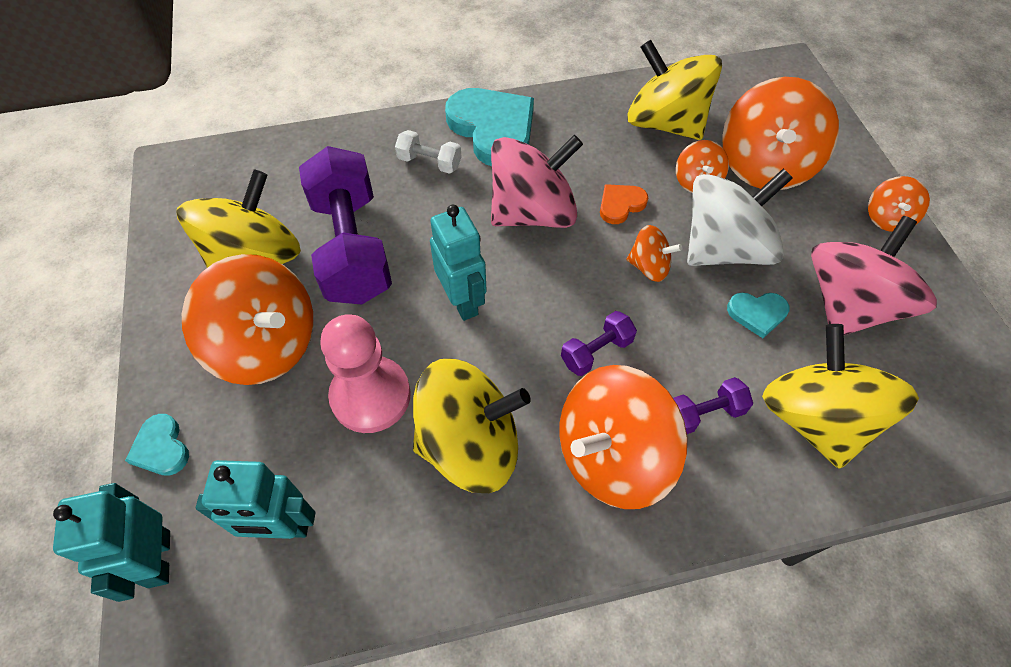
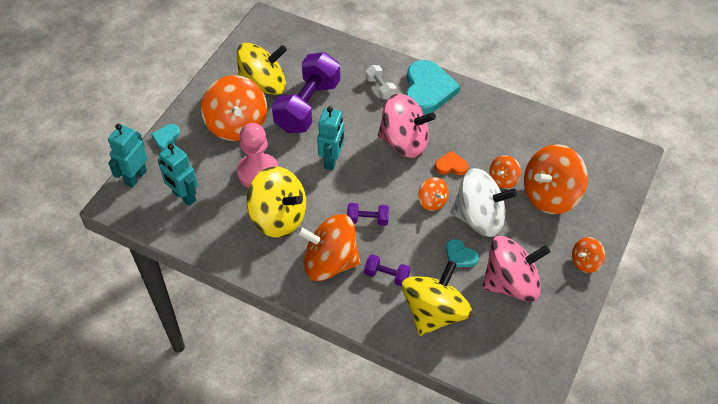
camera: 40 degrees right, 5 degrees down
(665, 123) = (521, 141): yellow spinning top -> none

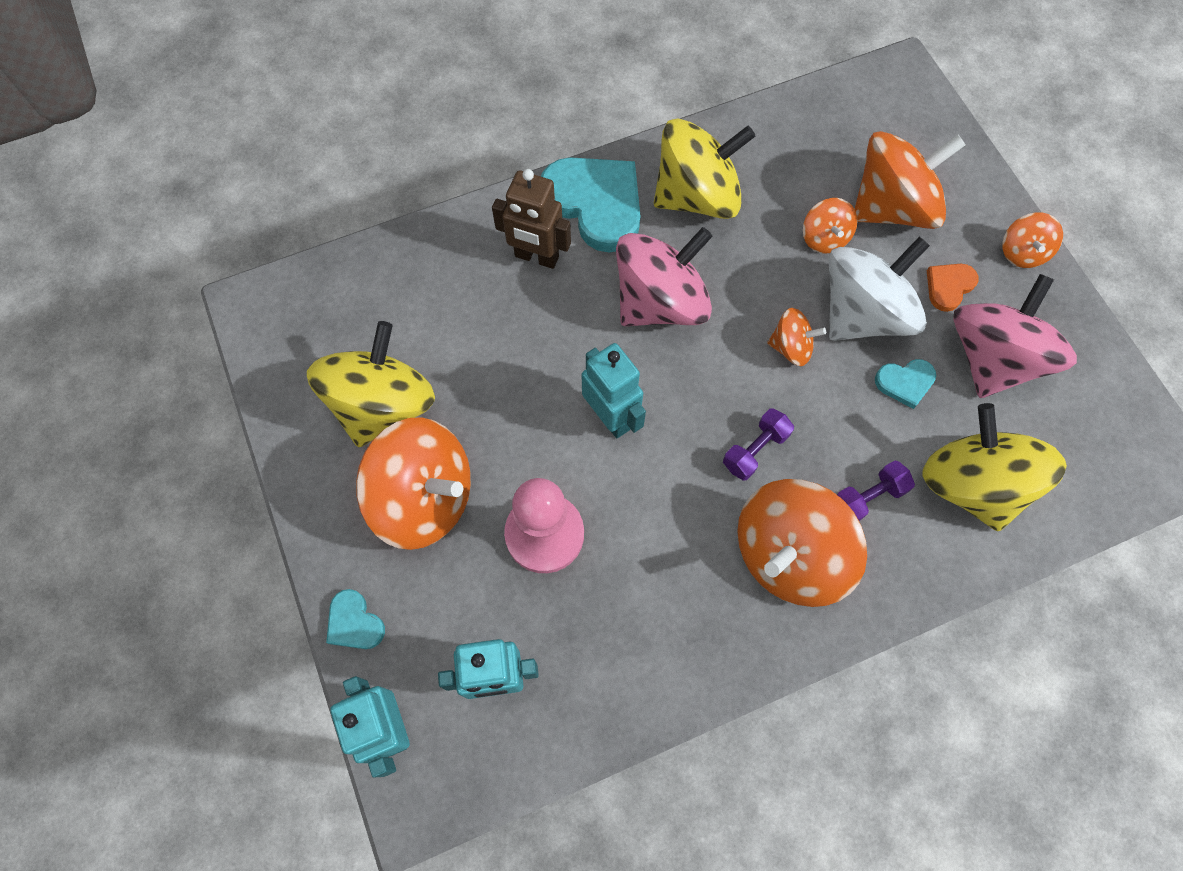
camera: 50 degrees left, 15 degrees up
(278, 217) = (653, 566): yellow spinning top -> yellow spinning top (697, 196)
(307, 106) = (480, 374): purple dumbbell -> none
(380, 88) = (536, 257): white dumbbell -> brown robot
(451, 165) = (750, 278): orange heart -> orange heart (948, 286)
(550, 195) = (892, 207): orange spinning top -> orange spinning top turned 120 degrees counterclockwise

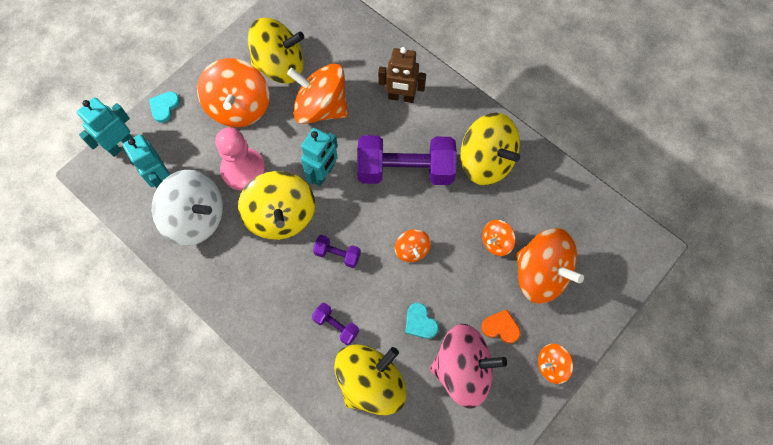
camera: 65 degrees right, 0 degrees up
(536, 257) = (401, 97): brown robot -> brown robot turned 75 degrees counterclockwise
(595, 204) = (451, 112): turquoise heart -> none
(655, 507) = (281, 216): none -> yellow spinning top
(660, 302) = (405, 170): pink spinning top -> purple dumbbell
(789, 554) = (283, 295): orange spinning top -> orange spinning top (321, 108)
(863, 313) = (455, 282): white spinning top -> white spinning top (196, 218)

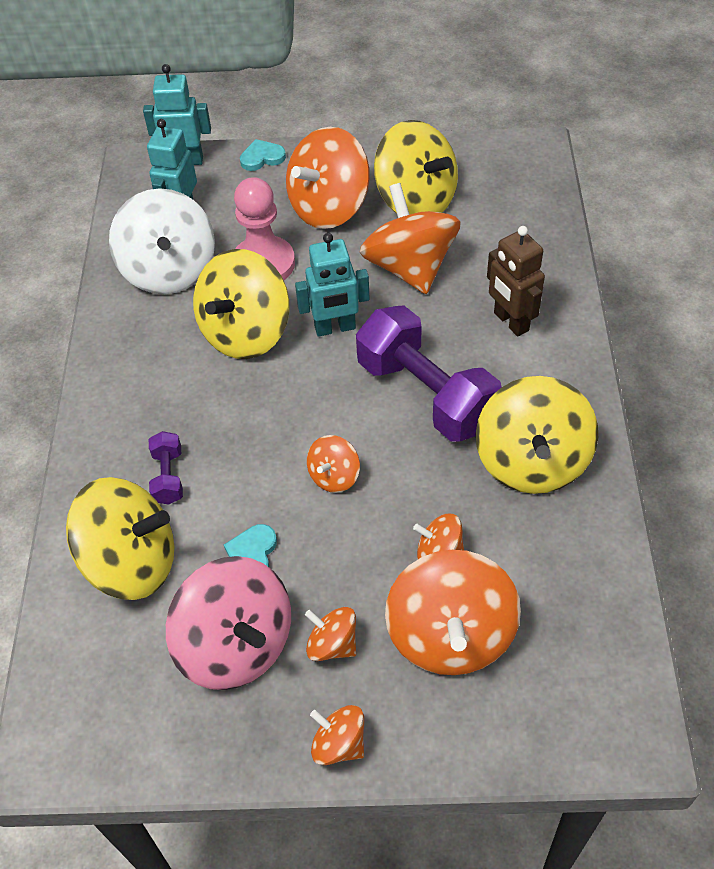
camera: 50 degrees right, 15 degrees down
(337, 254) = (254, 413): purple dumbbell -> none
(501, 327) = (332, 644): orange heart -> orange spinning top

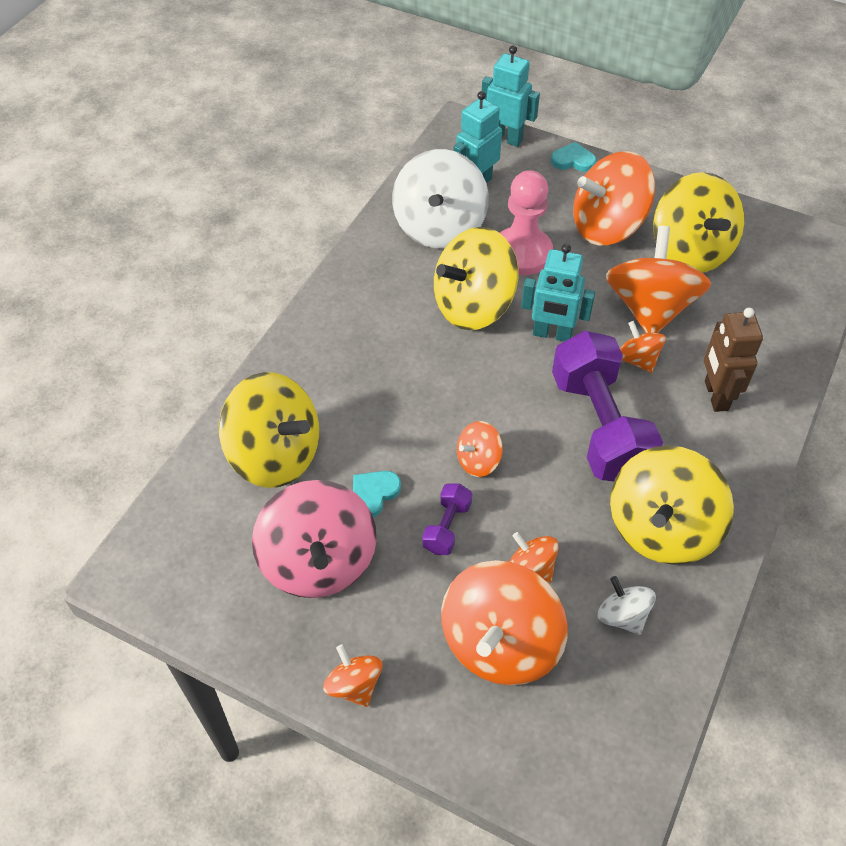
camera: 25 degrees right, 0 degrees up
(168, 477) = (342, 399): purple dumbbell -> purple dumbbell (447, 527)
(332, 644) = (396, 601): orange spinning top -> orange spinning top (637, 359)
(542, 556) = (622, 616): none -> white spinning top

